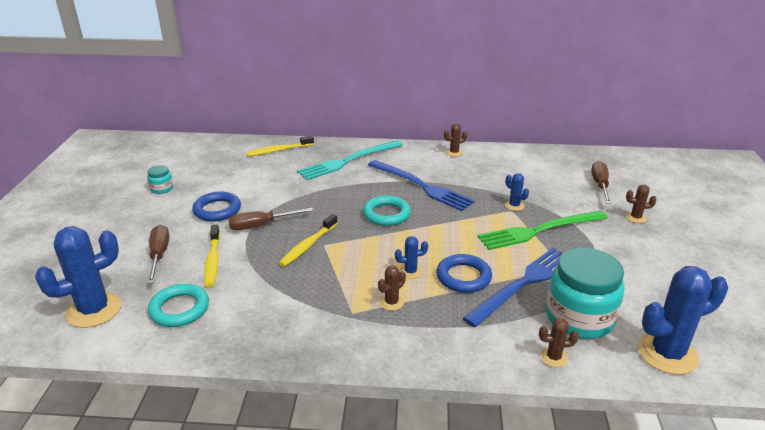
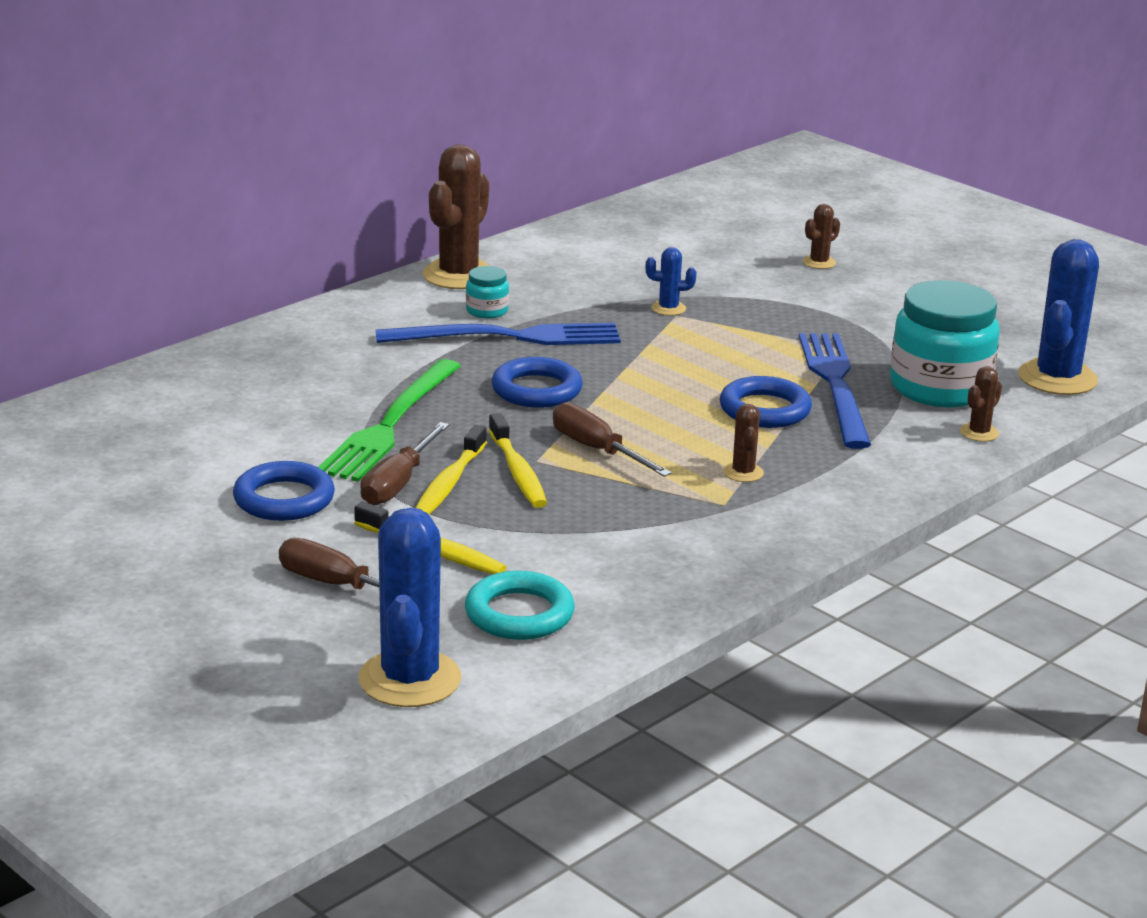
camera: 50 degrees left, 5 degrees down
(162, 188) = (112, 520): turquoise jar -> turquoise jar (487, 311)
(278, 150) = (177, 384): yellow toothbrush -> yellow toothbrush (449, 483)
(348, 161) = (329, 350): turquoise fork -> none
(386, 214) = (536, 390): turquoise ring -> blue ring
(410, 272) = (699, 434): blue cactus -> none
(454, 152) = (458, 275): brown cactus -> brown cactus, size x2.14
(539, 230) = (748, 323): green fork -> green fork (390, 424)
(600, 185) = (718, 241): brown screwdriver -> brown screwdriver (597, 450)

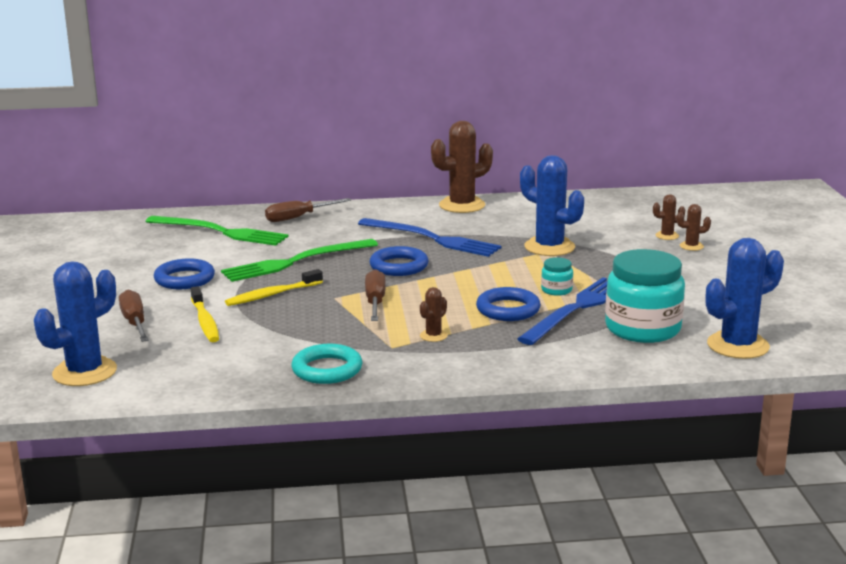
camera: 40 degrees right, 5 degrees down
(194, 410) = (220, 232): none -> green fork
(398, 483) = (248, 288): brown screwdriver -> brown screwdriver (298, 217)
(487, 311) = (445, 224): turquoise jar -> turquoise jar (556, 290)
(517, 472) = (315, 300): yellow toothbrush -> none
(519, 614) = (188, 362): turquoise ring -> turquoise ring (327, 369)
(668, 308) = (549, 247): blue cactus -> blue cactus, size x2.14
(979, 433) = (622, 359): brown cactus -> brown cactus (667, 236)

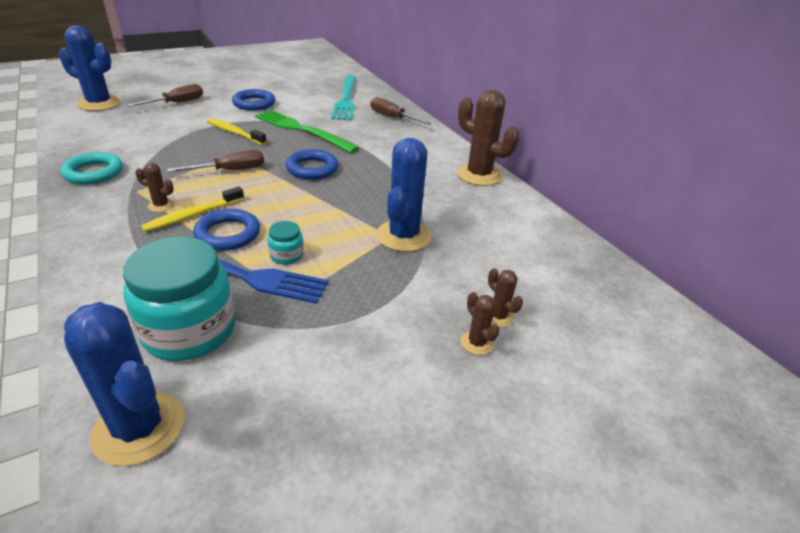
camera: 65 degrees right, 15 degrees up
(205, 321) = (181, 121): yellow toothbrush -> yellow toothbrush (192, 215)
(220, 232) = (346, 99): green fork -> turquoise fork
(432, 239) = (384, 173): blue fork -> none

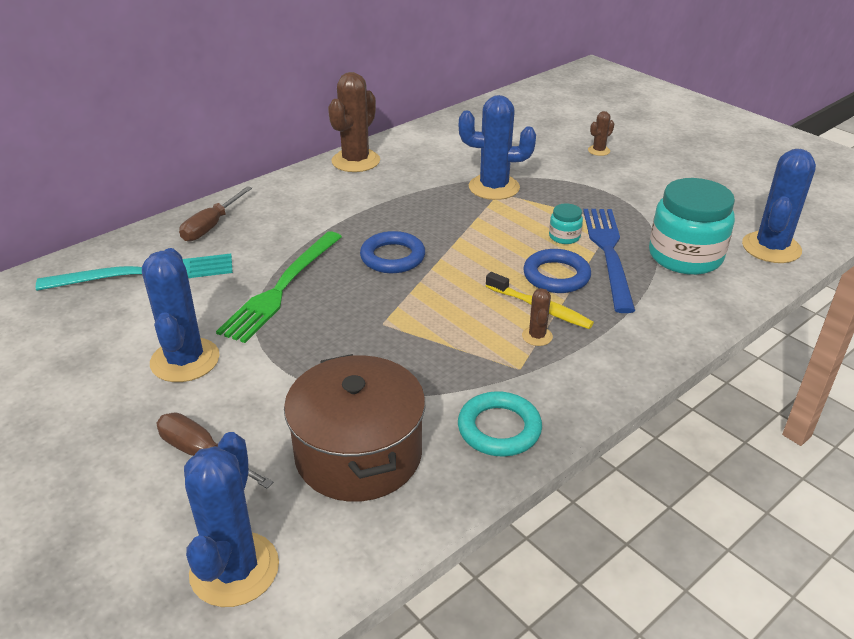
camera: 100 degrees left, 0 degrees up
(130, 133) = (358, 454): none -> brown pot
(230, 170) = (429, 313): brown screwdriver -> none
(234, 133) = (313, 345): yellow toothbrush -> none
(254, 103) = (185, 360): blue ring -> blue cactus
(498, 316) = (566, 145): brown cactus -> none

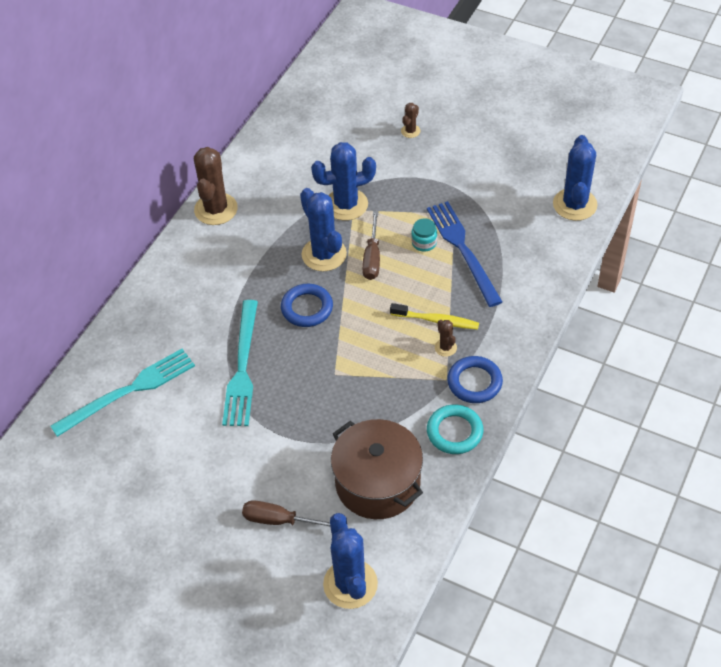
camera: 20 degrees left, 15 degrees up
(185, 360) = (216, 455): blue cactus -> blue cactus (324, 254)
(211, 226) = (144, 324): brown screwdriver -> brown screwdriver (372, 257)
(281, 288) = (242, 367): green fork -> turquoise fork
(556, 276) = (435, 286): blue ring -> blue ring (474, 382)
(685, 256) = (518, 234): turquoise jar -> none

